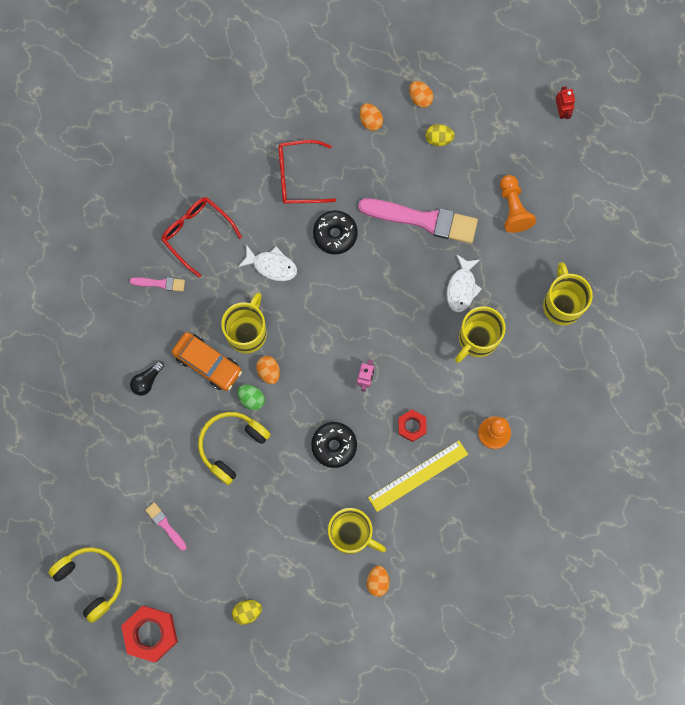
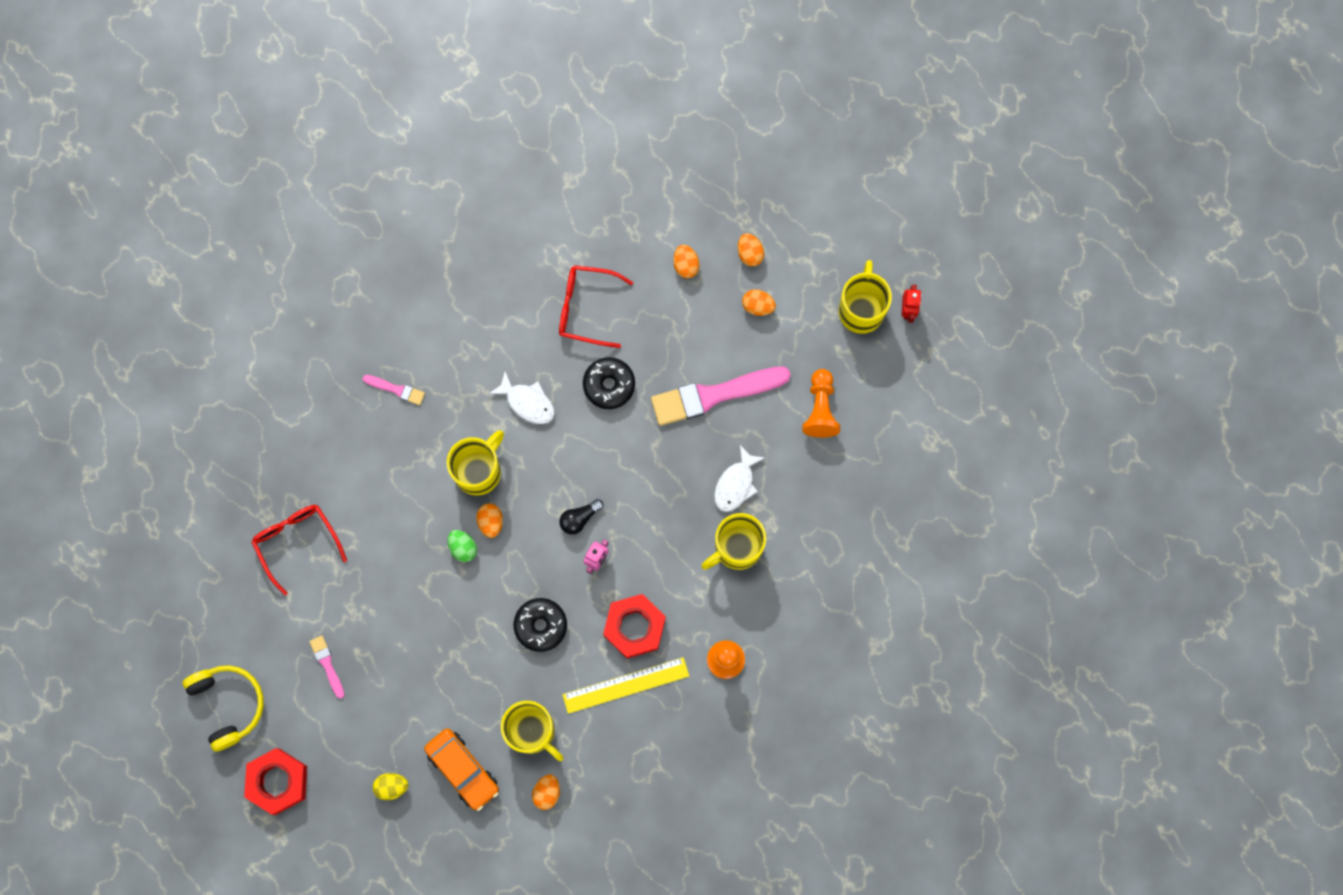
camera: 15 degrees right, 0 degrees up
(147, 380) = (351, 496): black light bulb -> black light bulb (579, 518)
(196, 233) = (453, 343): red glasses -> red glasses (296, 542)
(207, 363) = (424, 494): orange car -> orange car (463, 769)
(231, 445) = (426, 594): yellow headphones -> none
(412, 426) = (634, 627): red nut -> red nut, size x1.74
(423, 220) = (714, 395): pink brush -> pink brush turned 135 degrees clockwise
(439, 138) = (758, 306): yellow egg -> orange egg
(562, 304) = (845, 533): yellow mug -> yellow mug (861, 309)

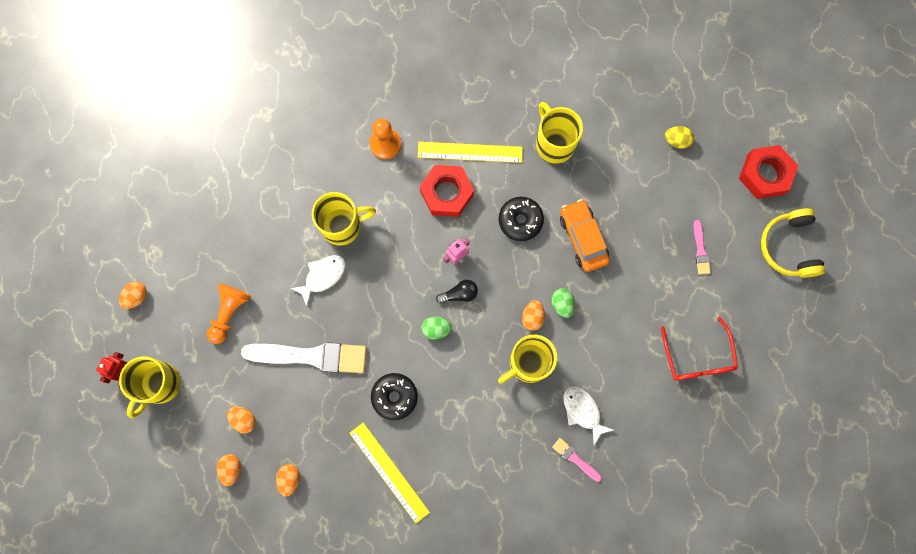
camera: 160 degrees left, 0 degrees up
(463, 769) = (617, 134): orange car -> orange car (583, 238)
(527, 402) = (468, 407): white fish -> white fish (583, 411)
(547, 792) = (558, 95): orange egg -> orange egg (136, 297)
(586, 308) = (389, 472): red glasses -> yellow ruler
(591, 471) = (436, 329): none -> green egg
(714, 395) = (311, 356): pink brush -> white brush

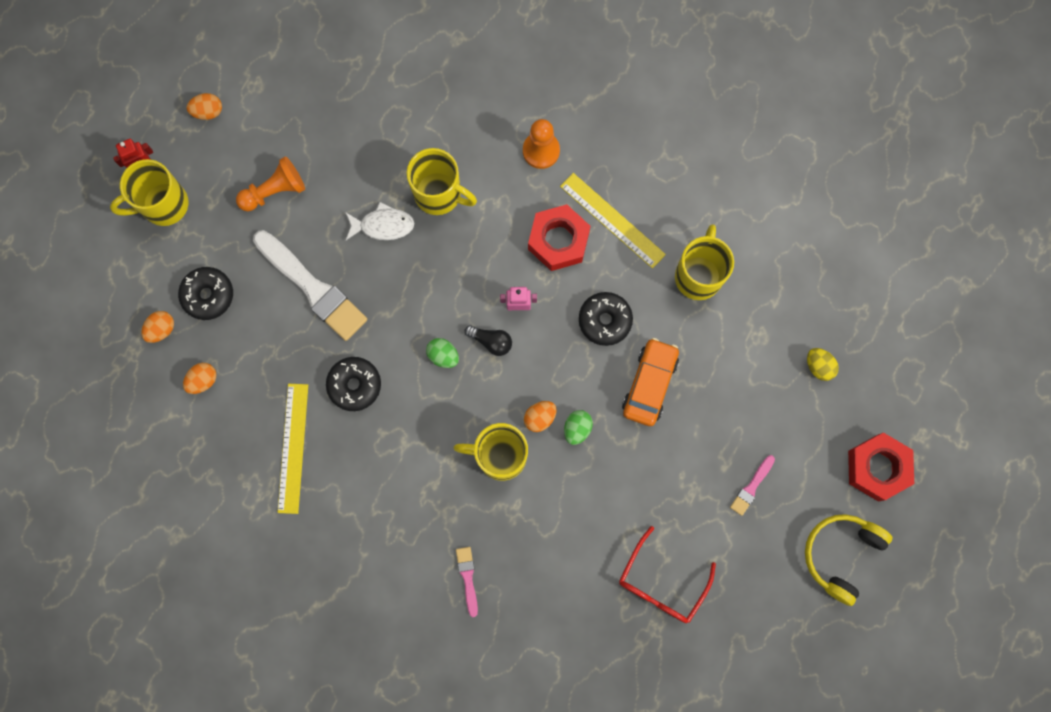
camera: 40 degrees right, 0 degrees up
(244, 419) = (208, 295): orange egg -> black donut
(583, 411) = (512, 541): white fish -> none

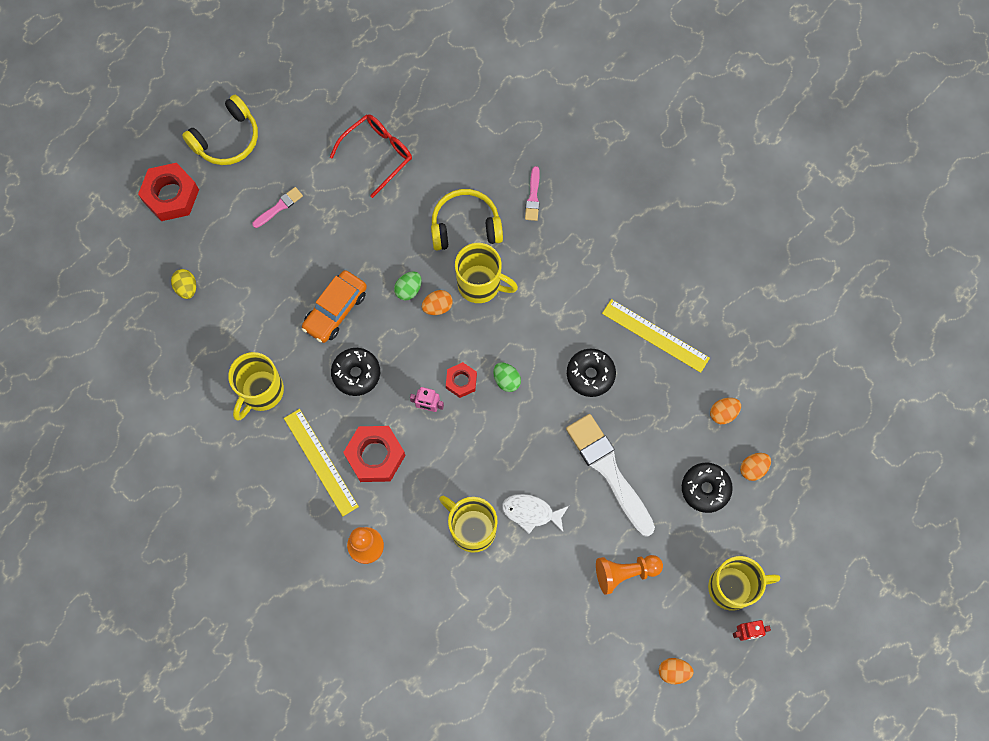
camera: 165 degrees left, 5 degrees down
(293, 448) = (655, 335): yellow ruler -> yellow ruler turned 75 degrees counterclockwise
(491, 341) = (461, 381): black light bulb -> red nut
(535, 520) = (465, 226): none -> yellow headphones

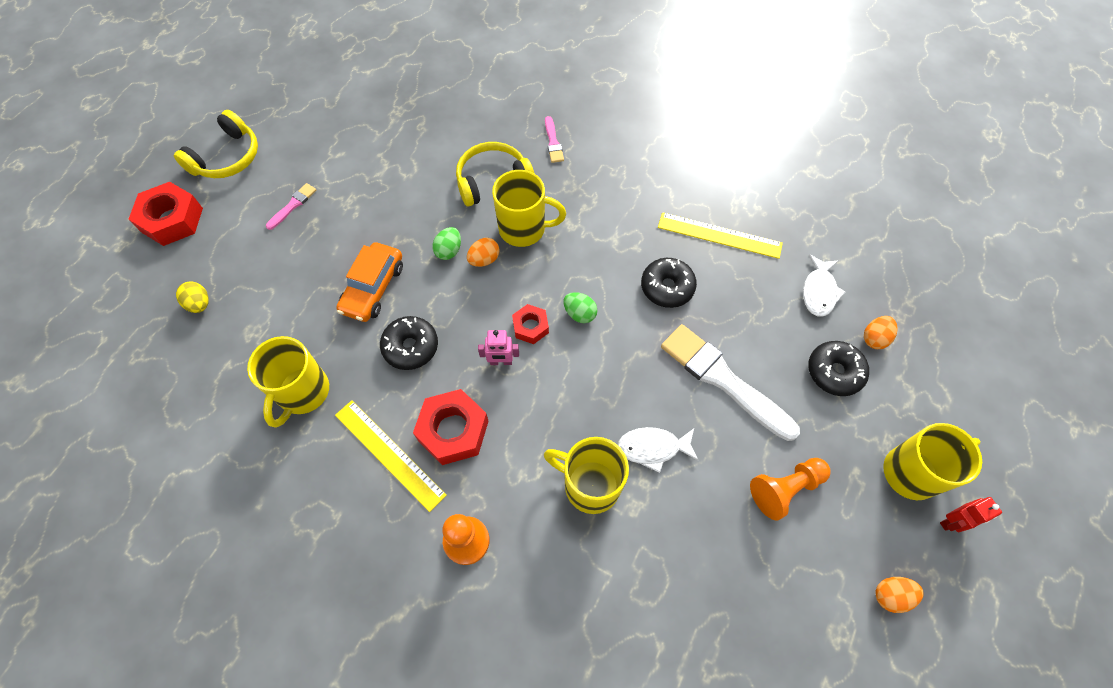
camera: 15 degrees left, 10 degrees down
(378, 153) = (387, 138): red glasses -> none
(723, 413) = (819, 291): orange egg -> white fish

